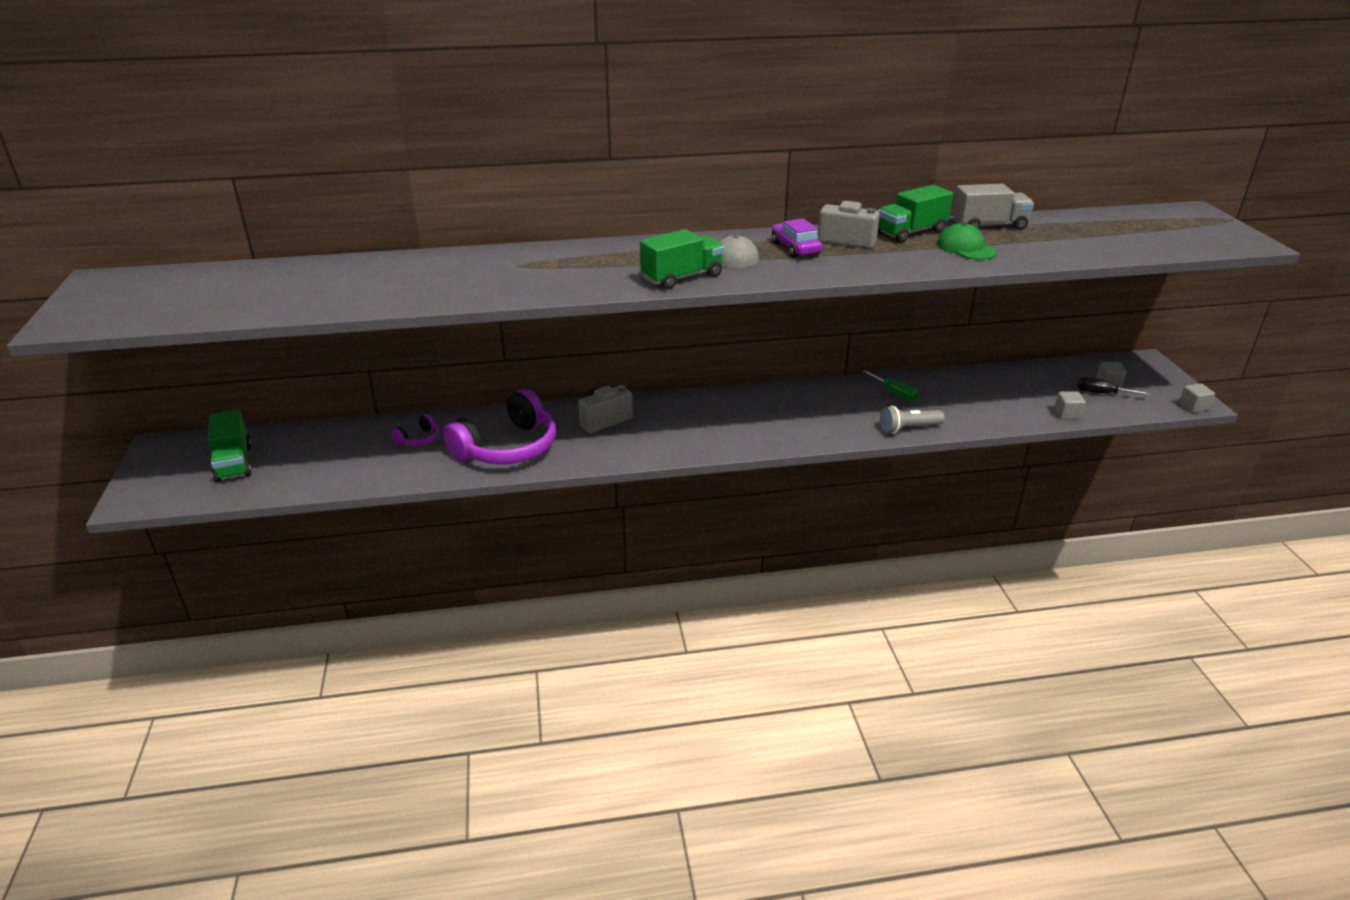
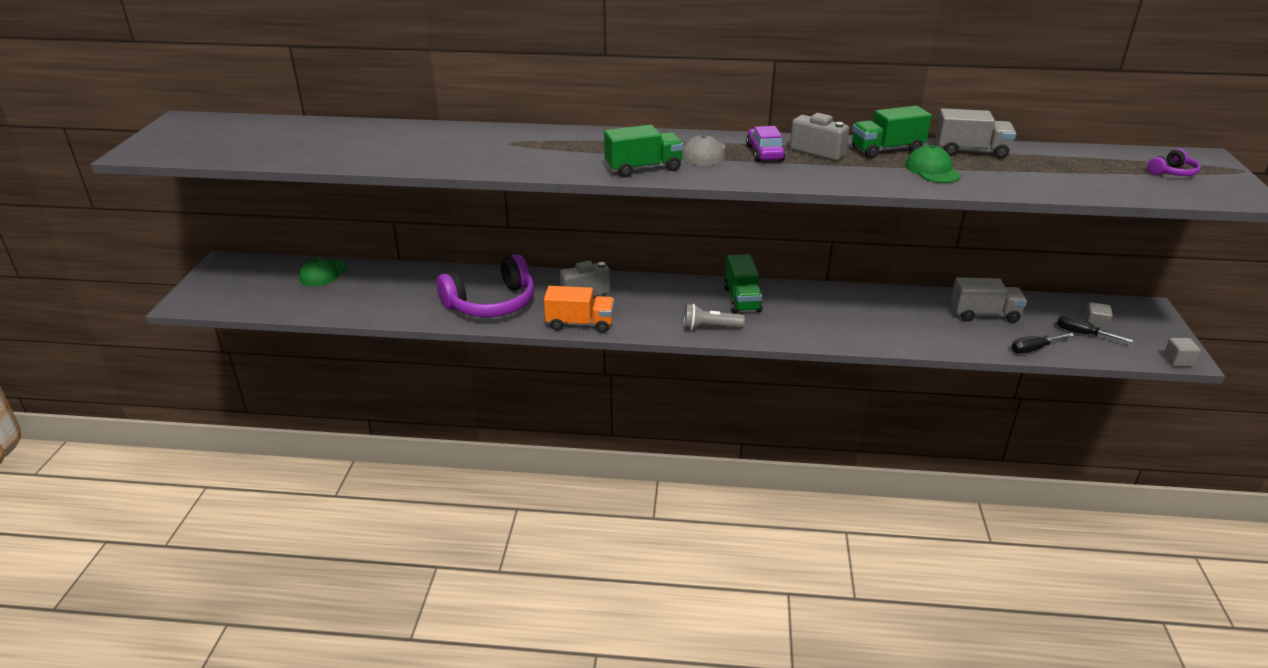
camera: 15 degrees right, 0 degrees up
(234, 463) = (271, 284): green truck -> green truck (742, 299)
(292, 442) = (323, 273): none -> green cap
(419, 439) = (422, 285): purple headphones -> purple headphones (1172, 172)
(616, 455) = (580, 324): none -> orange truck
(895, 393) = (866, 305): green screwdriver -> none
(908, 428) = (863, 339): grey flashlight -> grey flashlight (710, 328)
(1007, 387) = (984, 314): none -> grey truck
(1067, 414) = (1034, 349): grey cube -> black screwdriver

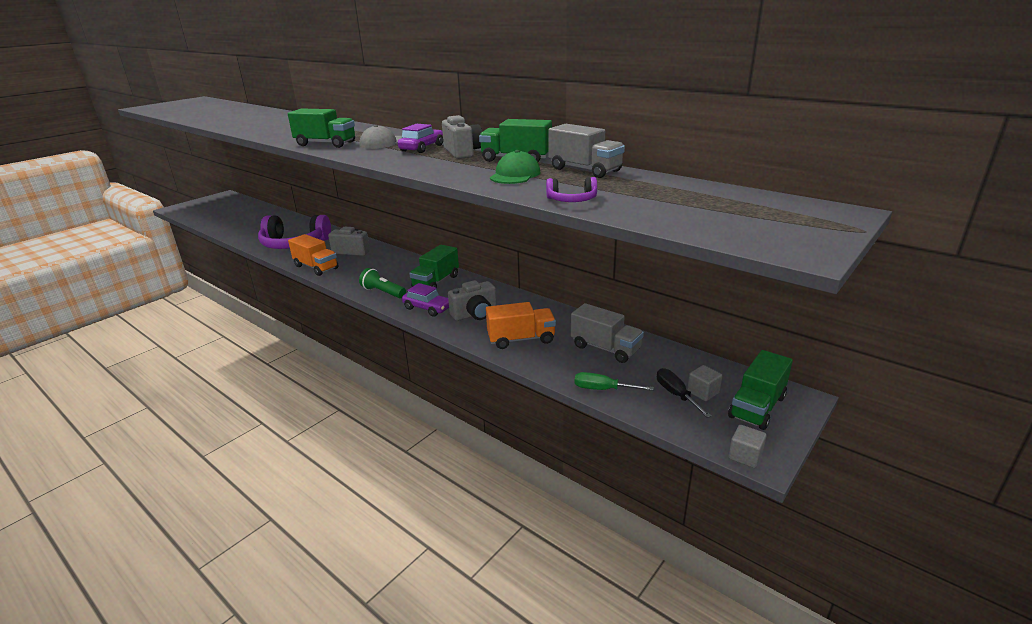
camera: 35 degrees right, 5 degrees down
(323, 273) = (251, 210): green cap -> none
(710, 328) = (383, 292): grey flashlight -> green flashlight
(783, 329) = (427, 308): none -> purple car
(836, 320) = (475, 314): none -> grey camera
(912, 330) = (521, 339): none -> orange truck
(1034, 349) = (603, 389): black screwdriver -> green screwdriver
(1138, 323) = (757, 407): none -> green truck
(1172, 172) = (758, 216): purple headphones -> purple headphones (572, 200)

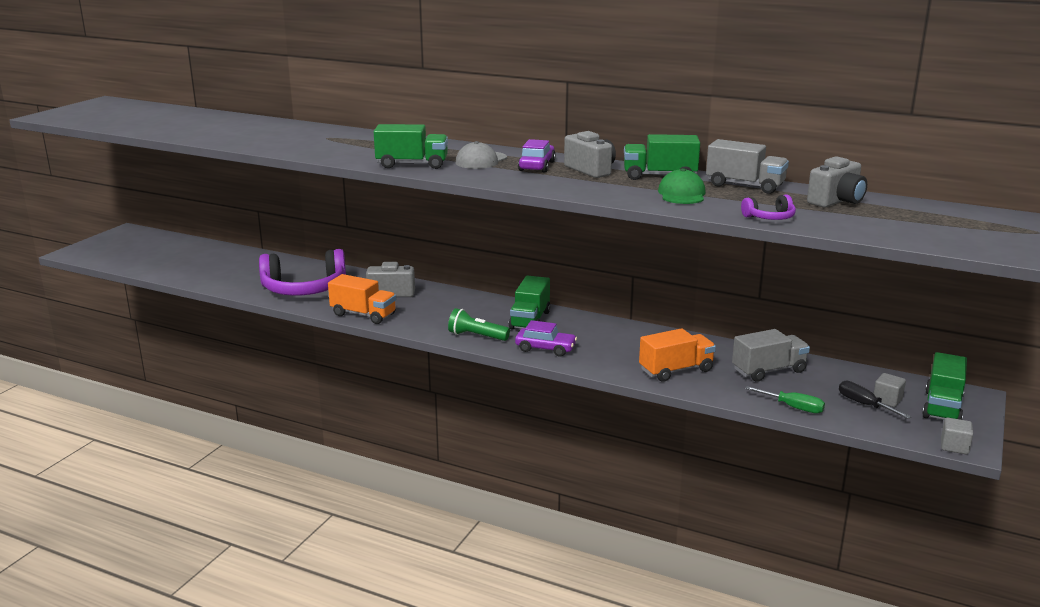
camera: 15 degrees left, 5 degrees down
(475, 314) = (605, 350): grey camera -> grey camera (836, 201)
(603, 389) = (793, 407): green screwdriver -> green screwdriver turned 150 degrees counterclockwise
(605, 348) = (768, 371): grey truck -> grey truck turned 45 degrees counterclockwise

